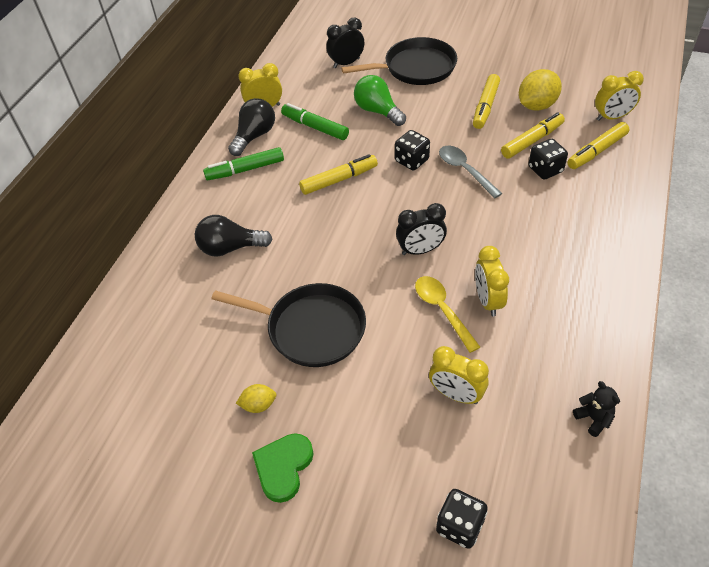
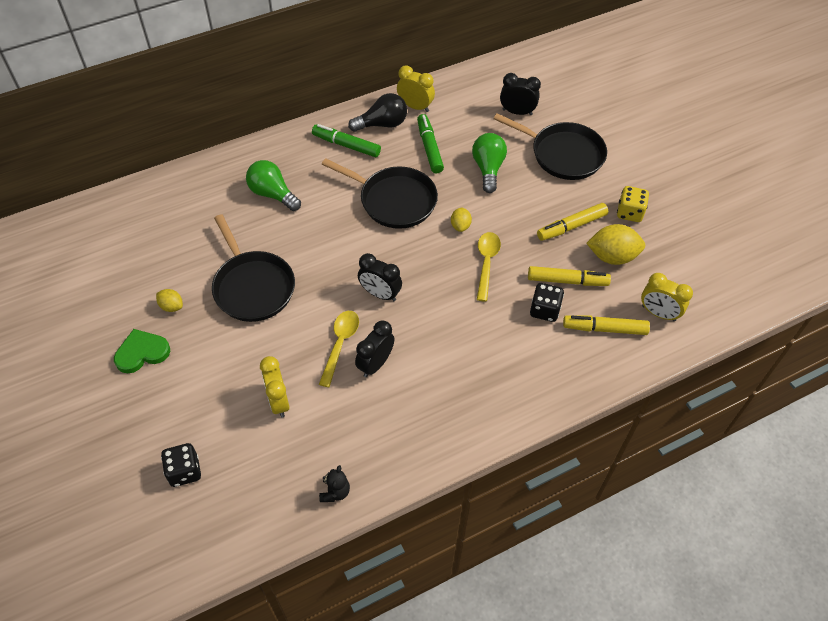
camera: 40 degrees right, 5 degrees up
(230, 248) = (272, 194): black light bulb -> green light bulb
(339, 180) = (394, 200): yellow marker -> black pan
(412, 161) = (460, 226): black dice -> yellow lemon
(465, 170) = (486, 263): grey spoon -> yellow spoon
(488, 301) = (375, 364): yellow clock -> black clock
(508, 73) = (629, 213): none -> yellow dice

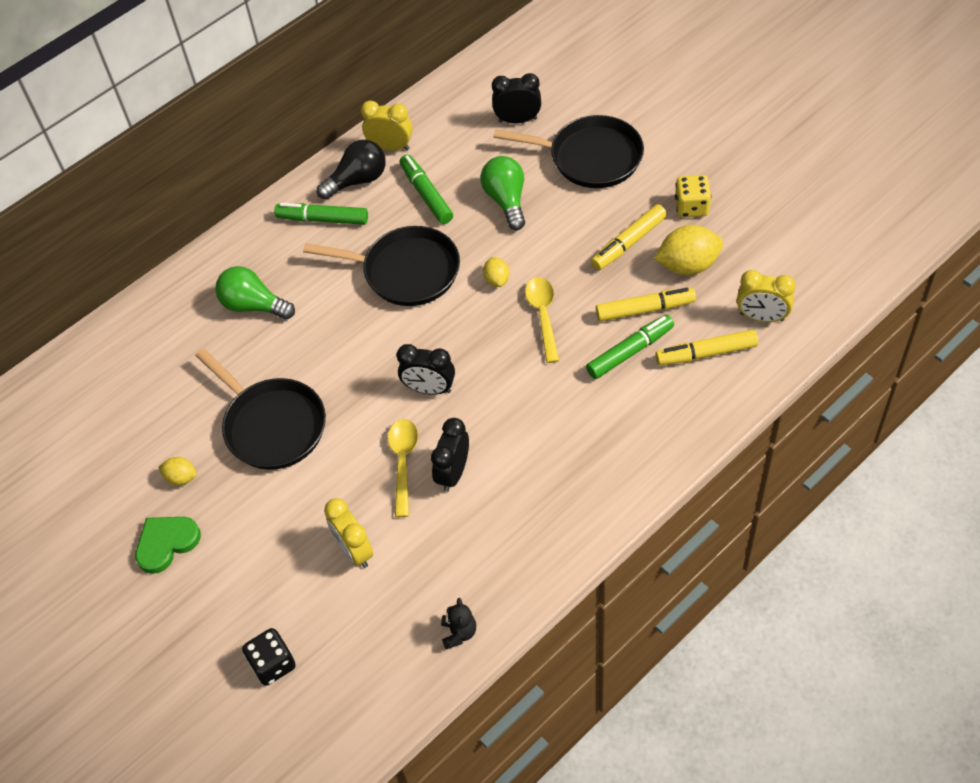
camera: 10 degrees left, 0 degrees up
(544, 310) = (630, 352): black dice -> green marker

